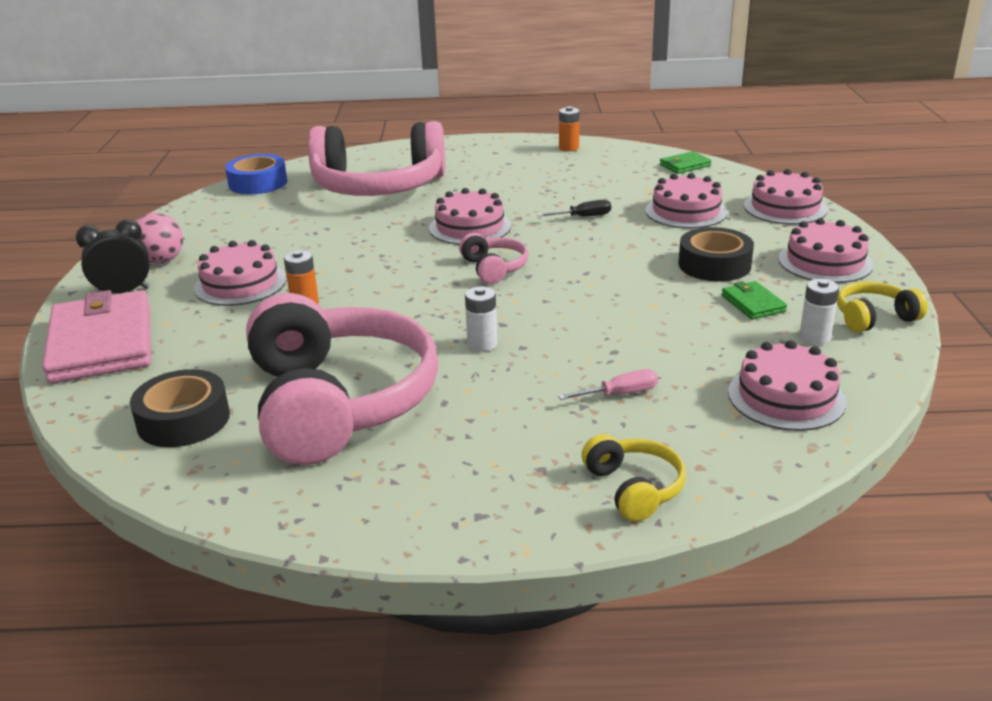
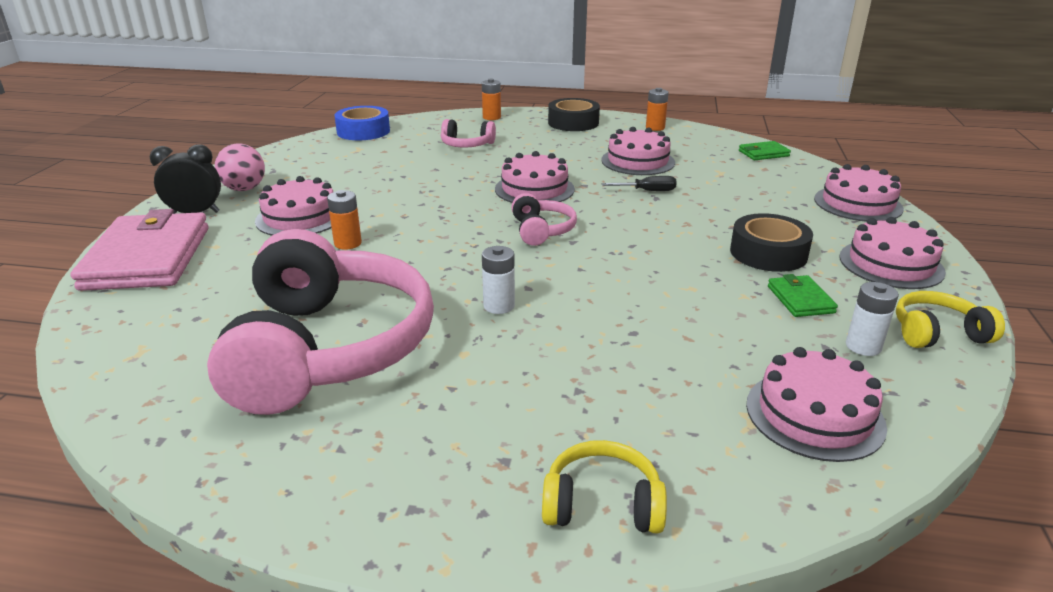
camera: 10 degrees right, 0 degrees up
(183, 420) = (173, 345): black tape -> black tape (573, 123)
(379, 187) = (467, 145): pink headphones -> pink headphones, size x0.42
(392, 153) = (491, 117): none -> orange battery
(619, 394) = (623, 382): pink screwdriver -> none
(634, 488) = (602, 504): yellow headphones -> yellow headphones turned 75 degrees counterclockwise
(686, 211) = (752, 197): pink cake -> pink cake (638, 161)

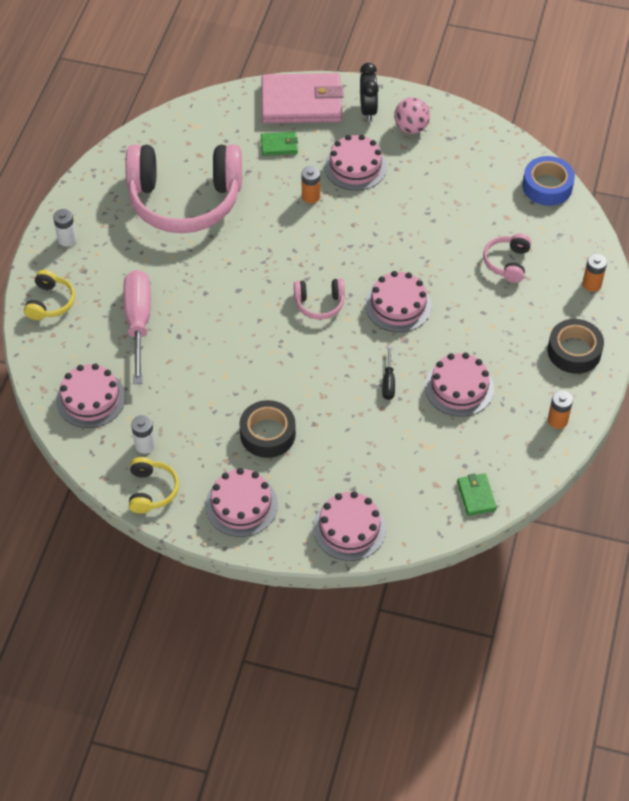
camera: 95 degrees right, 25 degrees up
(499, 306) = (217, 274): white battery -> white battery (67, 239)
(620, 375) = (138, 323): none -> pink screwdriver
(800, 299) = (202, 431): green wallet -> green wallet (279, 145)

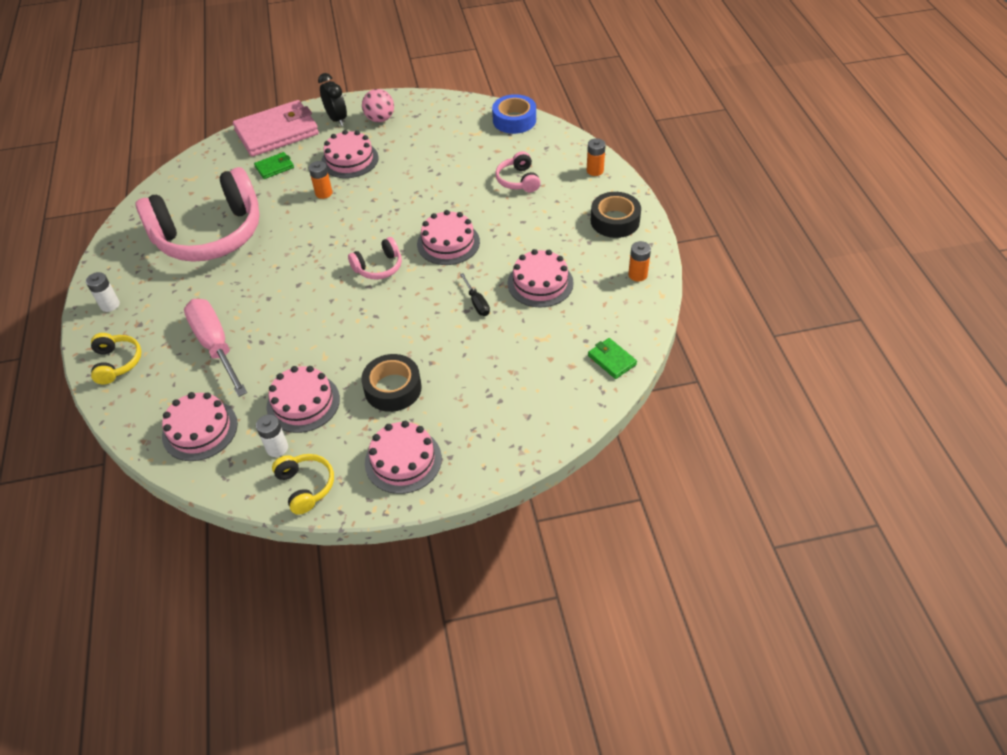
camera: 25 degrees left, 5 degrees down
(349, 528) = (518, 436): pink cake -> pink cake (303, 403)

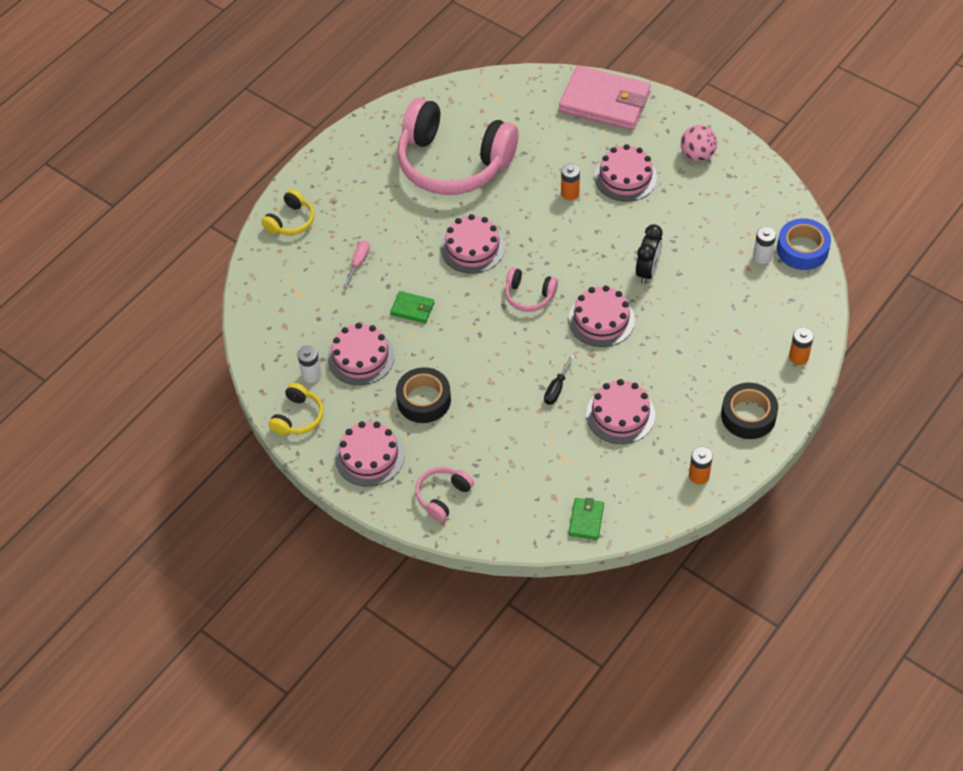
camera: 50 degrees right, 5 degrees up
(110, 305) = (332, 168): white battery -> white battery (762, 256)
(200, 430) = (284, 318): pink cake -> pink cake (472, 248)
(216, 346) = (358, 263): pink screwdriver -> pink screwdriver, size x0.46
(274, 167) = (564, 137): green wallet -> green wallet (412, 309)
(337, 119) = (664, 126): black clock -> black clock (647, 271)
(518, 180) = (726, 311): pink headphones -> pink headphones (443, 496)

